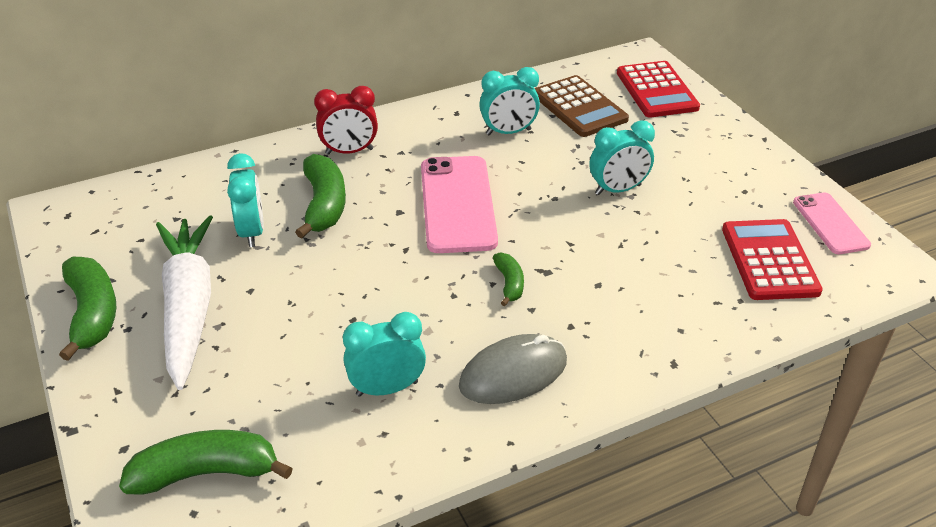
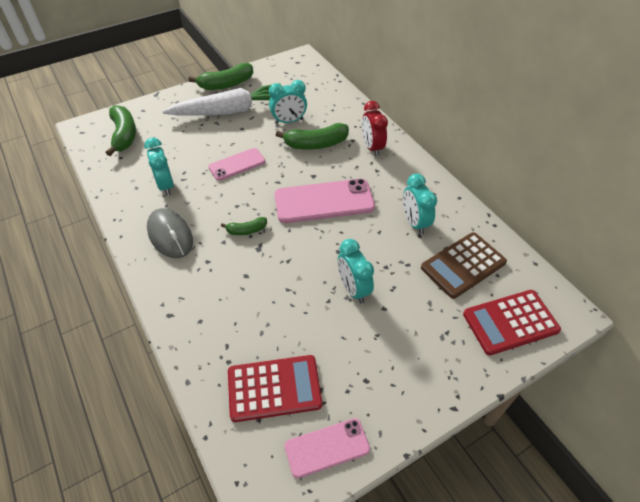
camera: 85 degrees right, 10 degrees up
(351, 295) = (237, 164): none -> pink phone

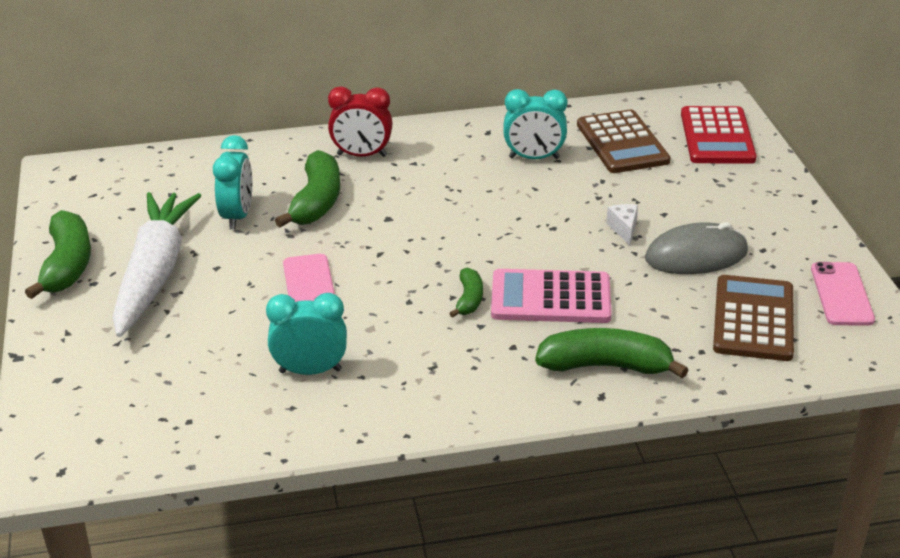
camera: 70 degrees left, 15 degrees down
(124, 135) = (121, 411): green banana -> green banana (606, 366)
(170, 235) = (436, 378): grey mouse -> grey mouse (696, 255)
(261, 268) = (550, 298): none -> pink calculator
(274, 388) = (753, 319): red calculator -> brown calculator
(324, 201) = (449, 219): pink phone -> none
(353, 289) = (624, 229): turquoise clock -> white cheese

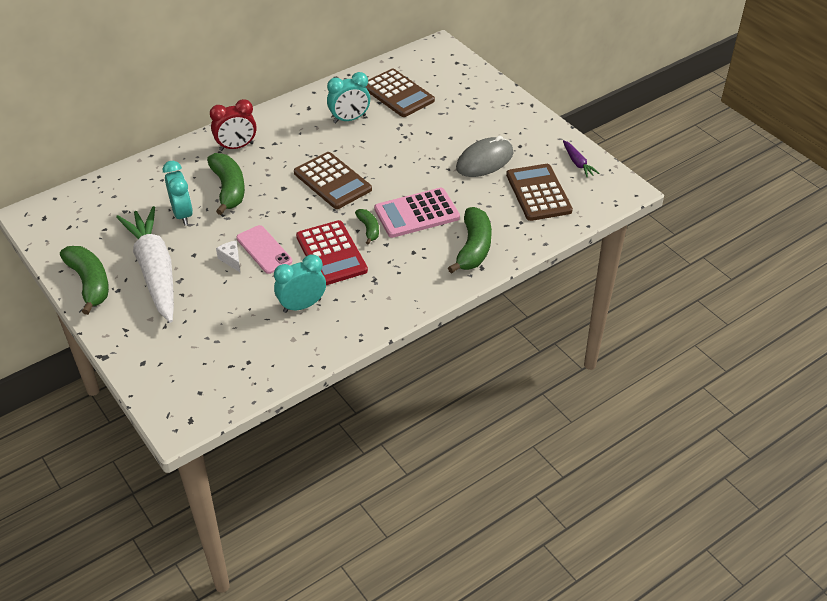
camera: 25 degrees left, 10 degrees up
(459, 227) = (332, 181): none -> brown calculator
(606, 366) = (473, 248): green banana -> green banana turned 120 degrees clockwise
(624, 229) = (433, 154): white cheese -> white cheese (231, 260)
(717, 137) = (452, 74): red calculator -> red calculator (331, 253)
(841, 294) = (577, 163): pink phone -> purple carrot

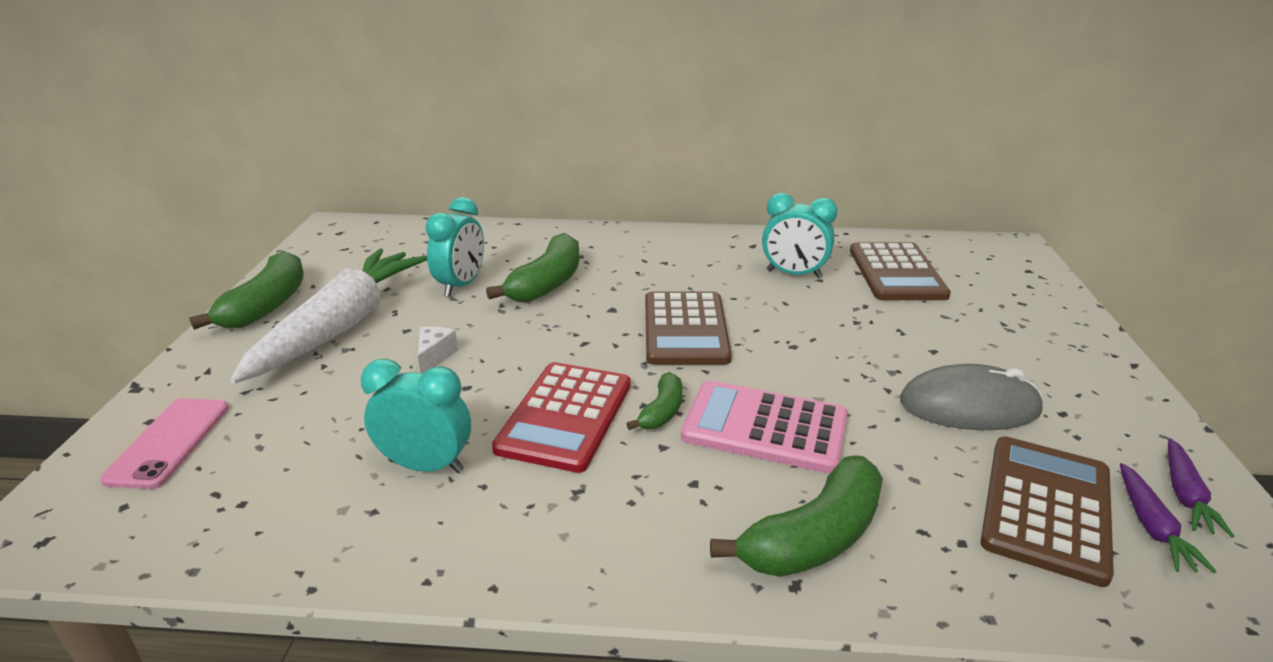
camera: 40 degrees right, 15 degrees down
(236, 147) = (616, 249): red clock -> none
(264, 250) = (488, 365): pink phone -> pink phone (169, 442)
(573, 182) = (1151, 526): none -> purple carrot

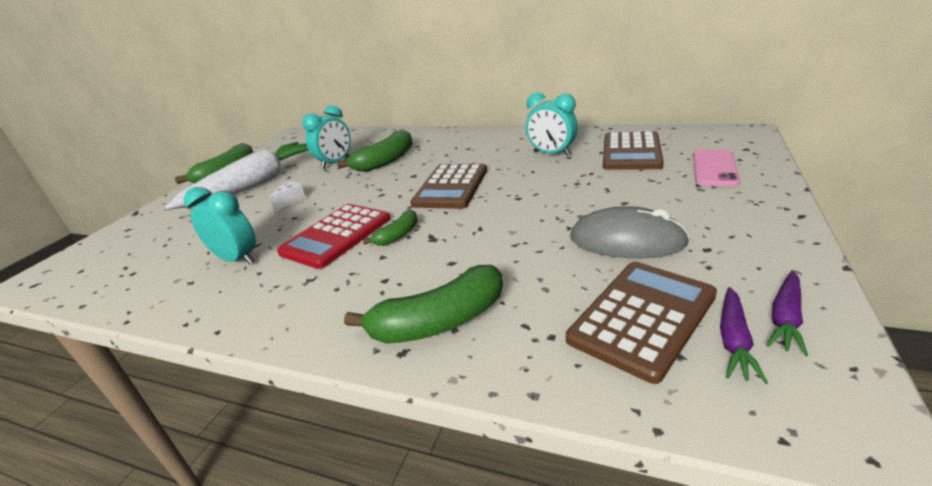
camera: 20 degrees right, 0 degrees up
(169, 442) = (126, 240): pink phone -> pink phone (714, 168)
(765, 427) = (459, 248): pink calculator -> none

